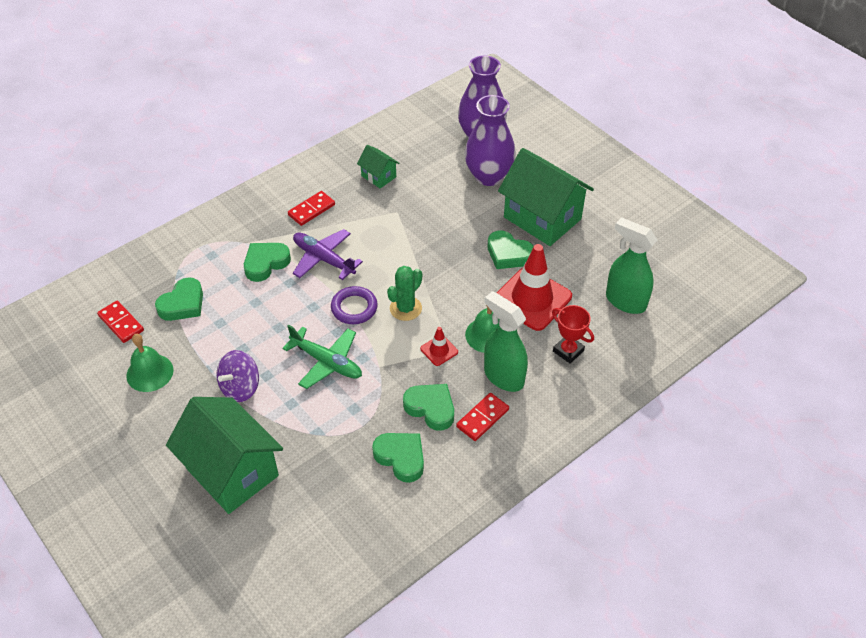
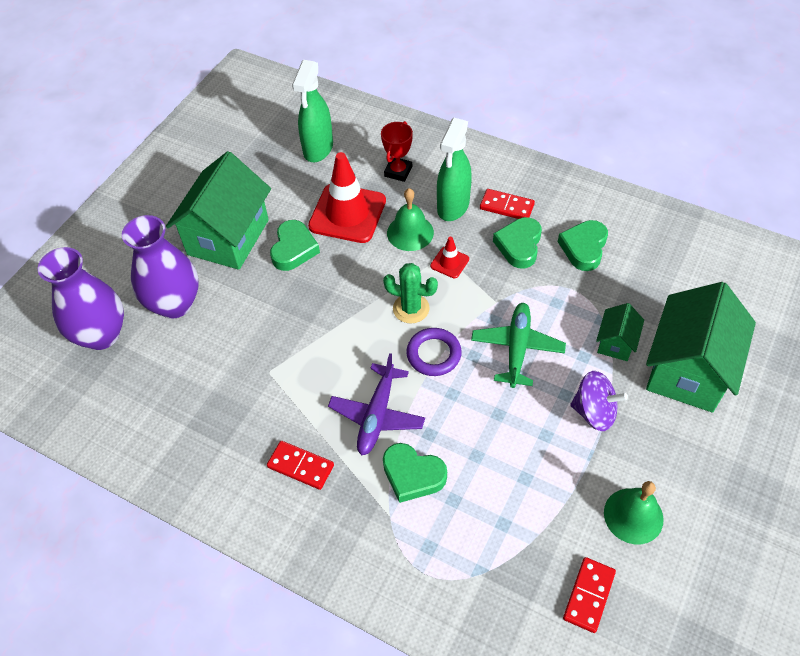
camera: 110 degrees left, 5 degrees up
(183, 304) = (521, 537): green heart -> none
(378, 176) = (212, 416): green house -> green house (616, 343)

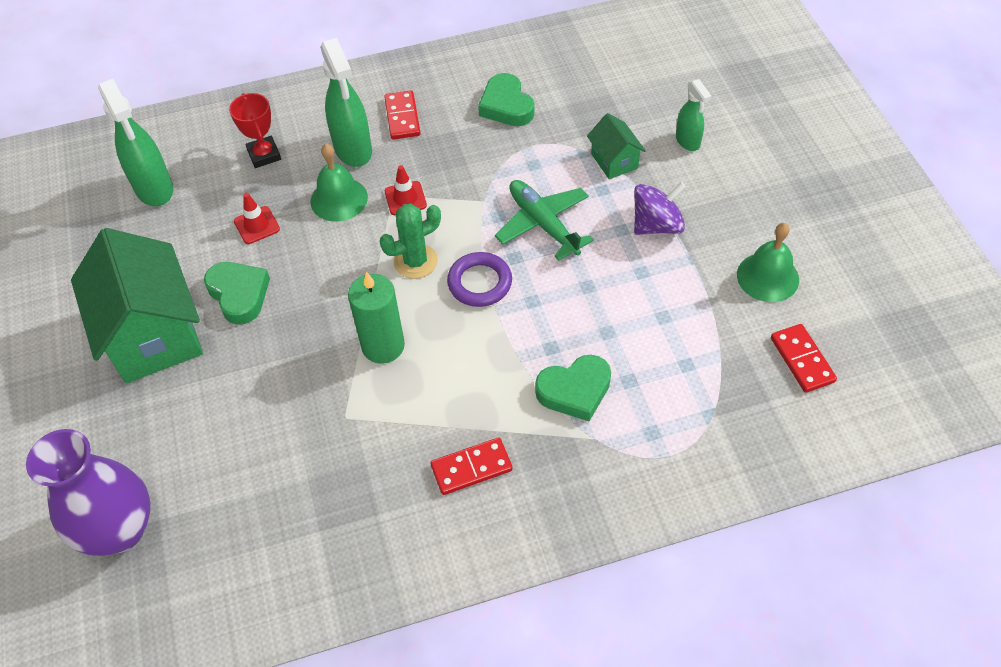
camera: 45 degrees left, 0 degrees up
(175, 304) = (169, 437): purple vase -> none
(335, 346) = (383, 346): none -> green candle
(347, 213) = (257, 225): red traffic cone -> red traffic cone, size x0.46
(377, 415) = (489, 370): purple plane -> none
(506, 207) = (402, 117): red domino -> red domino turned 75 degrees counterclockwise
(519, 245) = (450, 141): green heart -> none
(688, 370) = (688, 141): green house -> green spray bottle

